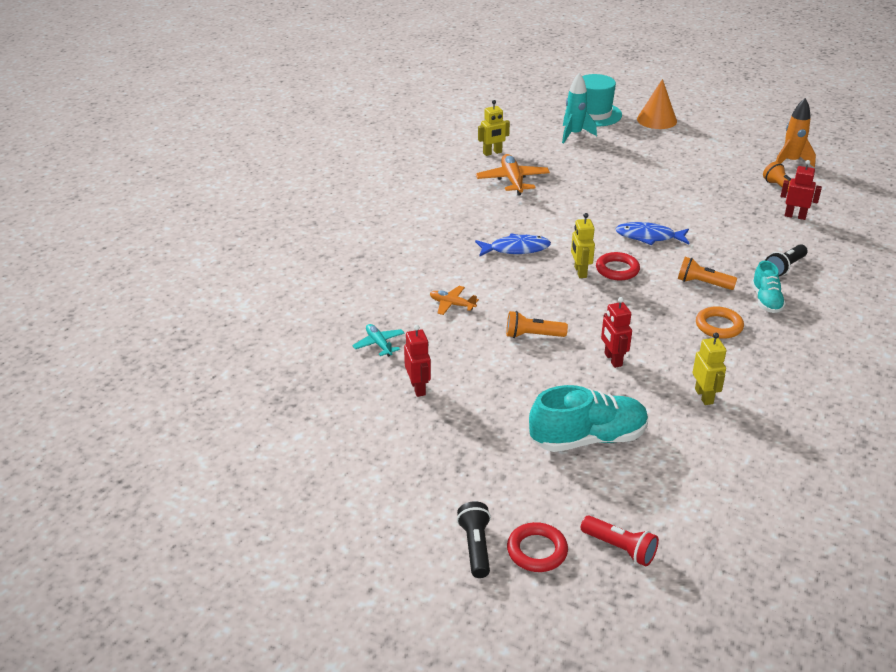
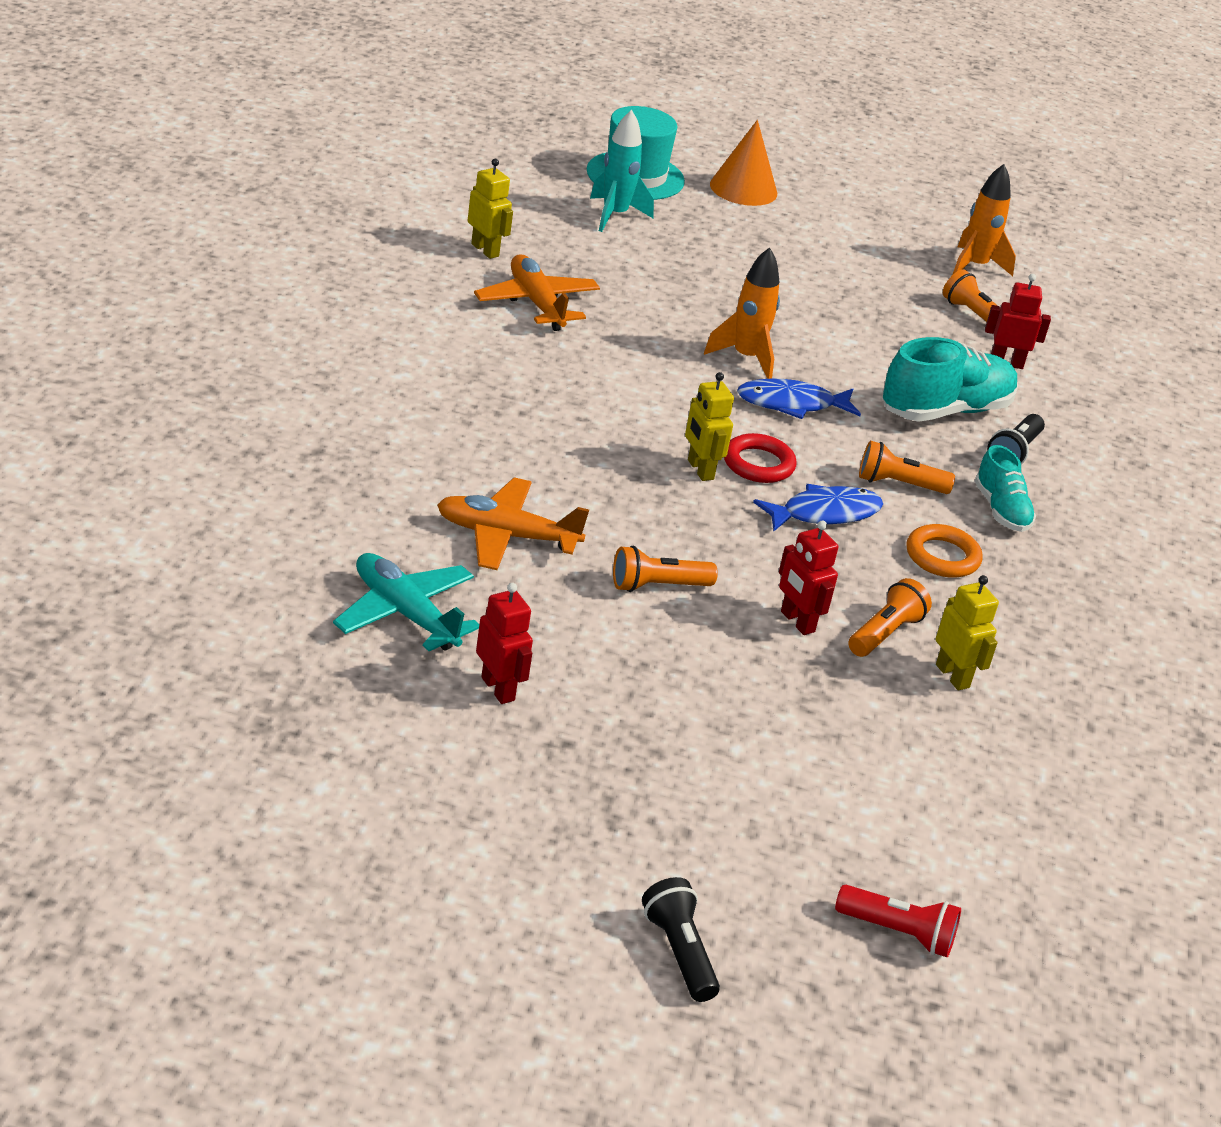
camera: 20 degrees left, 0 degrees up
(379, 344) = (405, 614): turquoise plane -> turquoise plane, size x1.70
(452, 304) = (506, 536): orange plane -> orange plane, size x1.70
(492, 153) = (485, 250): yellow robot -> yellow robot turned 90 degrees counterclockwise
(516, 249) = (582, 431): blue fish -> blue fish (824, 513)
(537, 551) = (775, 949): red ring -> none
(588, 439) = (798, 758): turquoise shoe -> turquoise shoe (945, 410)
(628, 211) = (746, 358): none -> orange rocket
(667, 369) = (885, 633): none -> orange flashlight

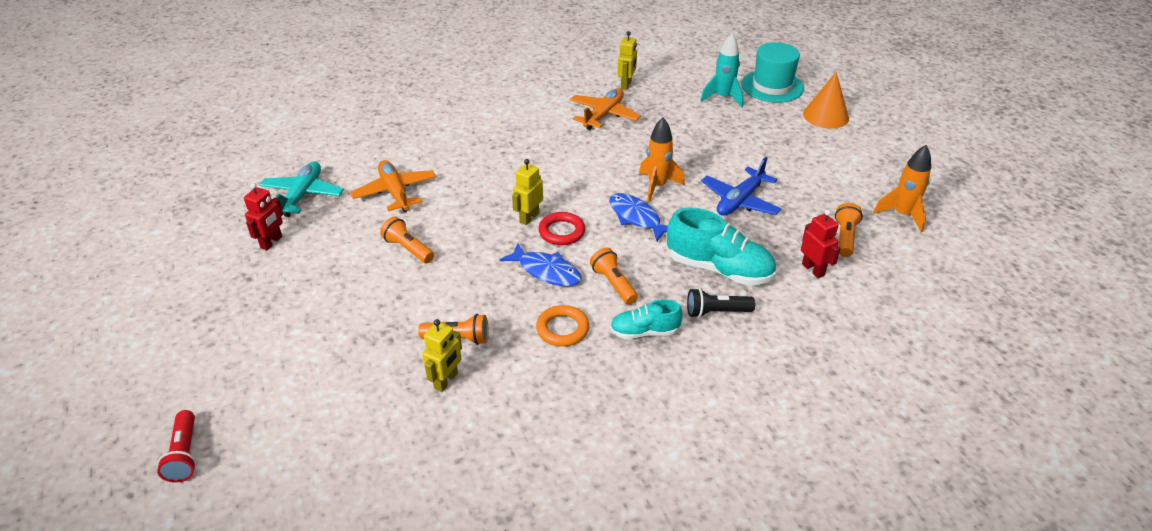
camera: 60 degrees right, 5 degrees up
(679, 952) = (112, 381): black flashlight -> none
(797, 622) = (431, 304): red robot -> none
(839, 329) = (740, 201): none -> blue plane
(1001, 510) = (644, 332): turquoise shoe -> turquoise shoe turned 45 degrees clockwise

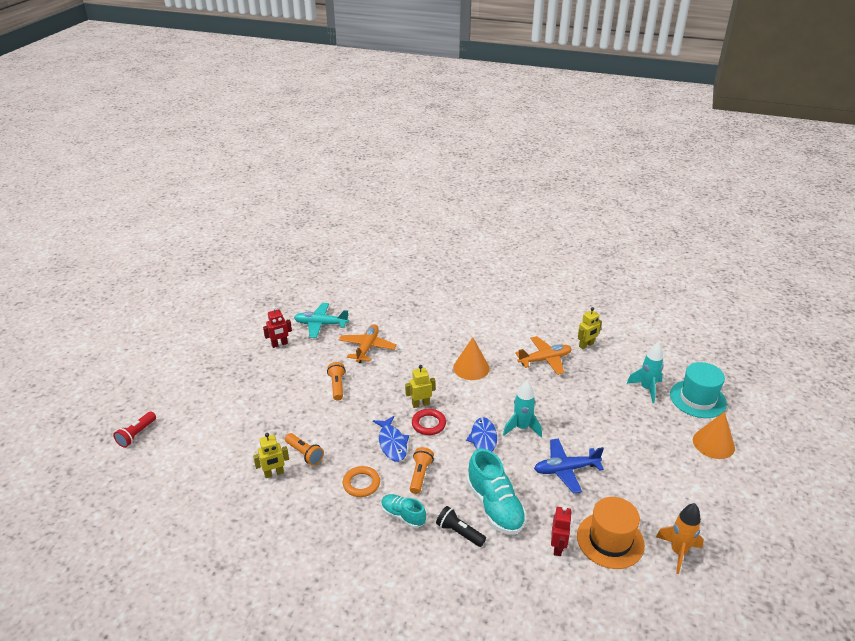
camera: 40 degrees right, 5 degrees down
(302, 195) = (321, 324): turquoise plane -> turquoise plane turned 135 degrees counterclockwise
(539, 157) = (471, 368): none -> orange cone
(657, 186) = (521, 428): orange rocket -> turquoise rocket
(845, 237) = (610, 540): orange flashlight -> orange hat

